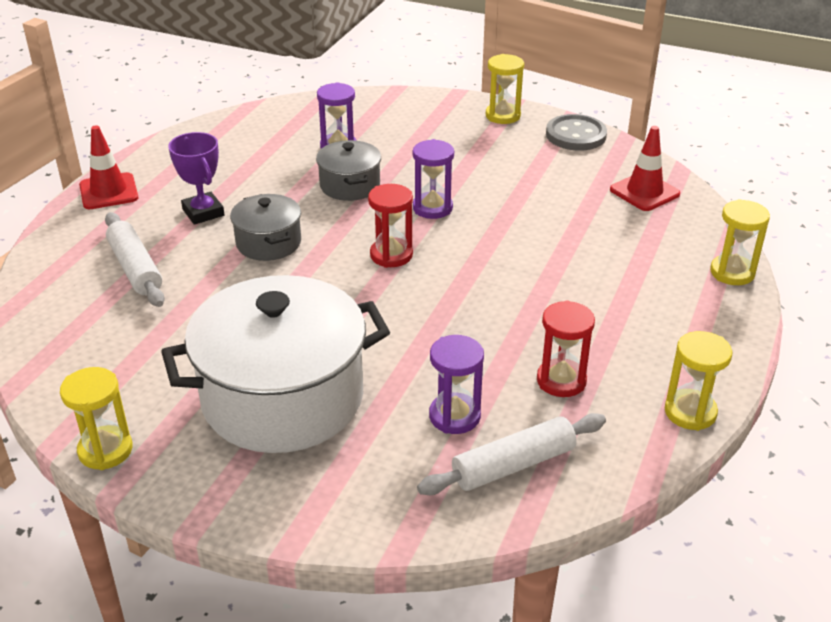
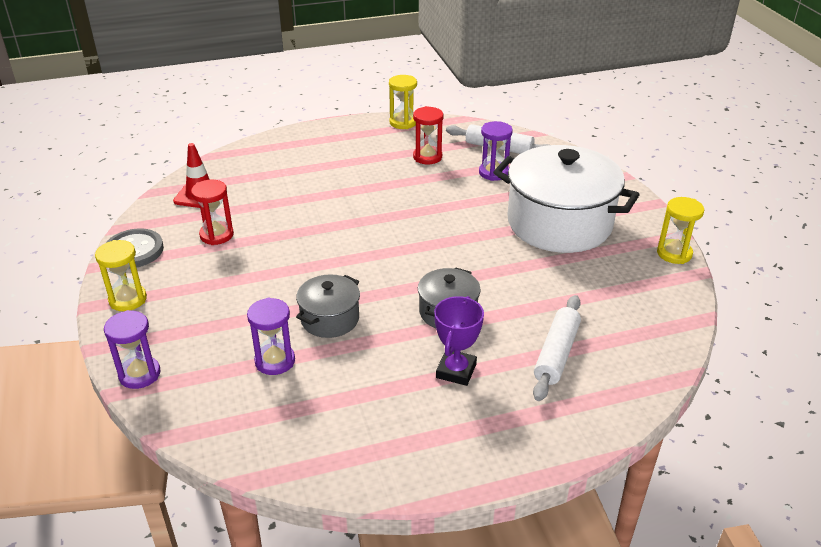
camera: 130 degrees left, 0 degrees up
(109, 192) = (502, 453): red traffic cone -> none
(391, 255) = (393, 254): red hourglass -> red hourglass (216, 235)
(432, 208) = (317, 265): purple hourglass -> purple hourglass (139, 374)
(732, 272) = (268, 143): yellow hourglass -> none

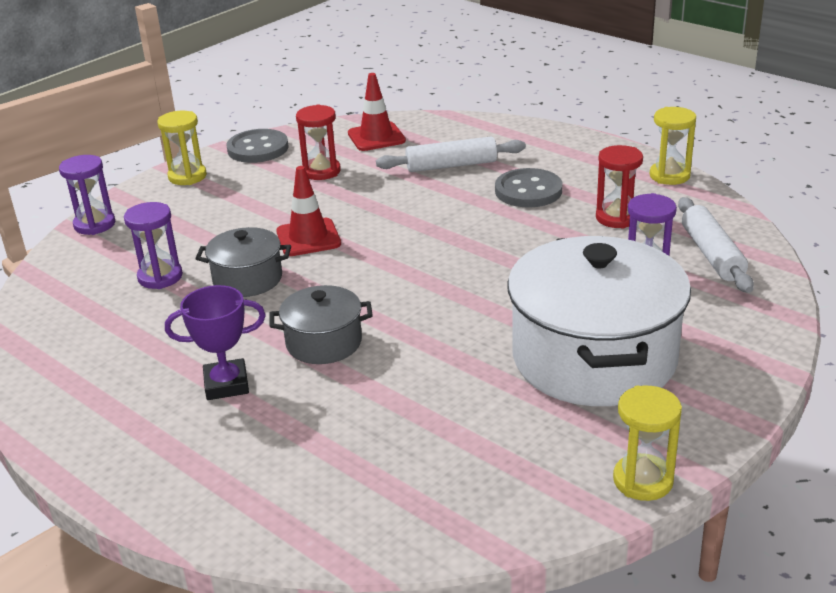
camera: 60 degrees right, 5 degrees down
(306, 273) = (308, 238): none -> red traffic cone
(358, 170) = (528, 191): none -> grey button
(556, 354) = (314, 445): white rolling pin -> white rolling pin (451, 165)

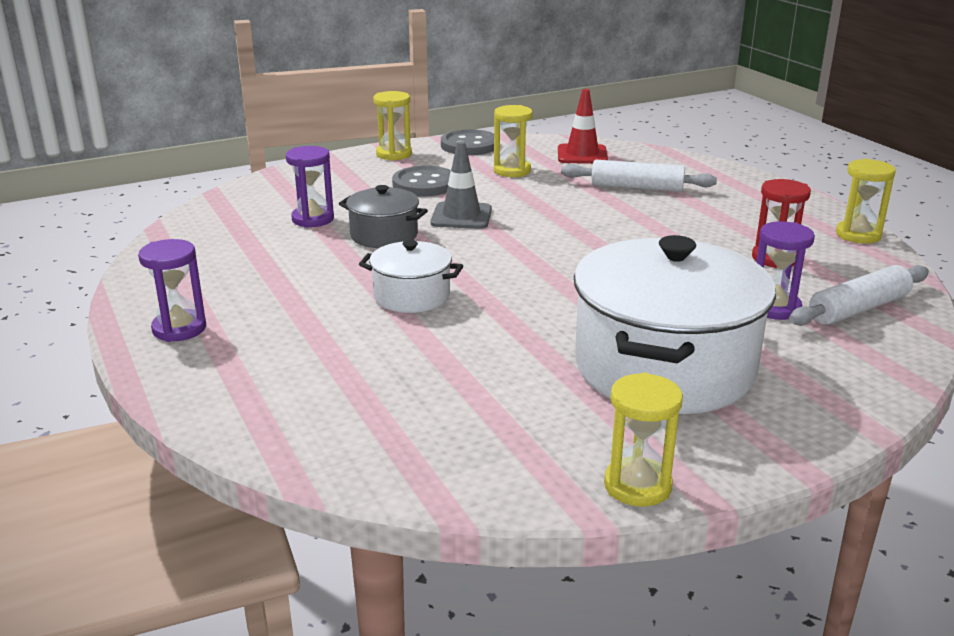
camera: 20 degrees right, 5 degrees down
(94, 224) = (291, 173): purple hourglass -> purple hourglass (179, 329)
(226, 384) = (302, 308): purple trophy -> none
(308, 238) = (461, 216): red traffic cone -> grey traffic cone
(321, 171) = (512, 171): red hourglass -> yellow hourglass
(324, 343) = (412, 296): grey pot -> white pot
(528, 191) = (698, 220): grey button -> grey button (424, 184)
(712, 254) = (858, 309): white rolling pin -> white rolling pin turned 45 degrees clockwise

